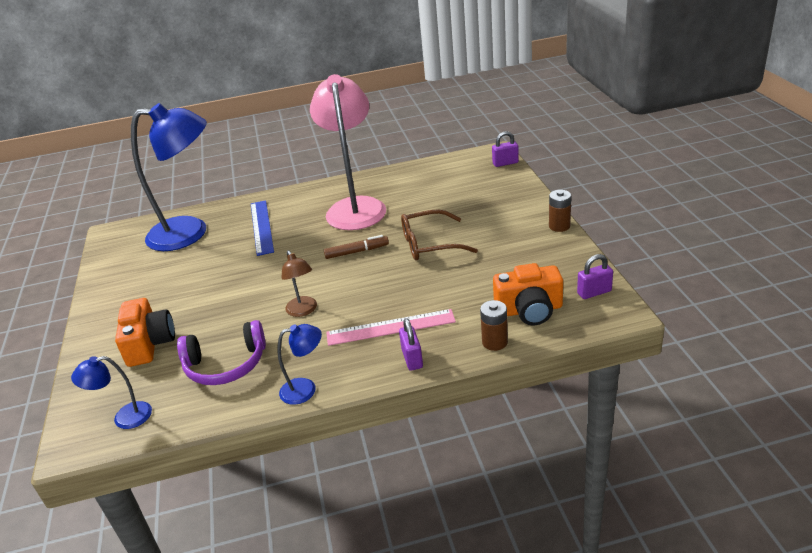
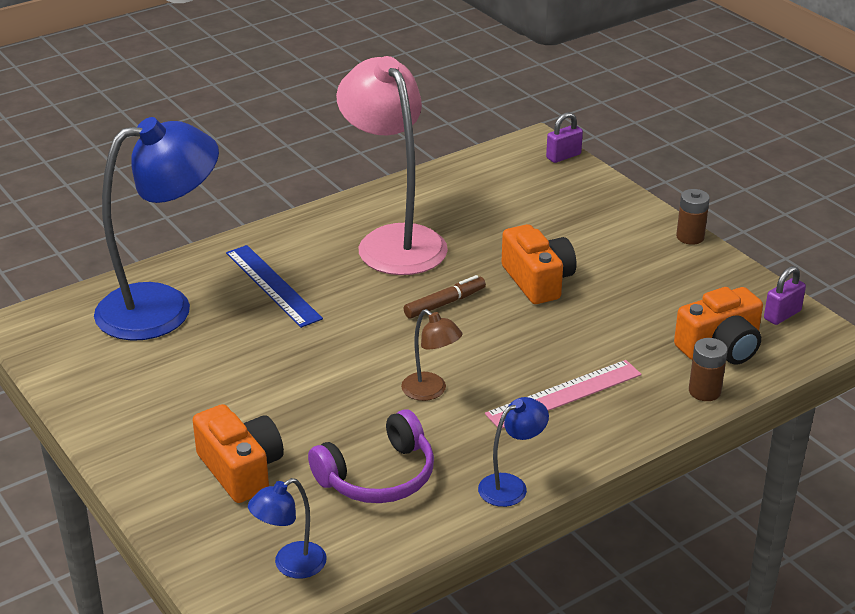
camera: 25 degrees left, 0 degrees up
(412, 359) = (618, 427): purple padlock -> none
(429, 244) = (538, 281): brown glasses -> orange camera

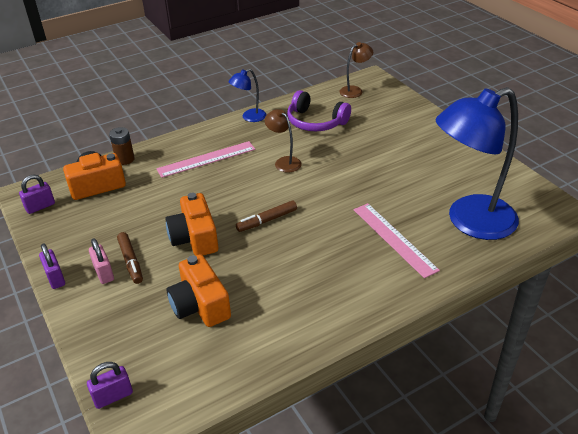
camera: 175 degrees left, 5 degrees up
(241, 469) = (387, 125): orange camera -> orange camera (200, 305)
(273, 285) = (394, 239): blue ruler -> pink ruler
(290, 565) = (355, 90): blue lamp -> brown lamp
(378, 476) = (315, 122): purple headphones -> purple headphones turned 120 degrees counterclockwise
(394, 240) = (300, 281): pink lamp -> none
(608, 254) = (130, 261): none -> brown marker
(634, 243) = (104, 273): none -> pink padlock
(690, 237) = (55, 278): brown battery -> purple padlock

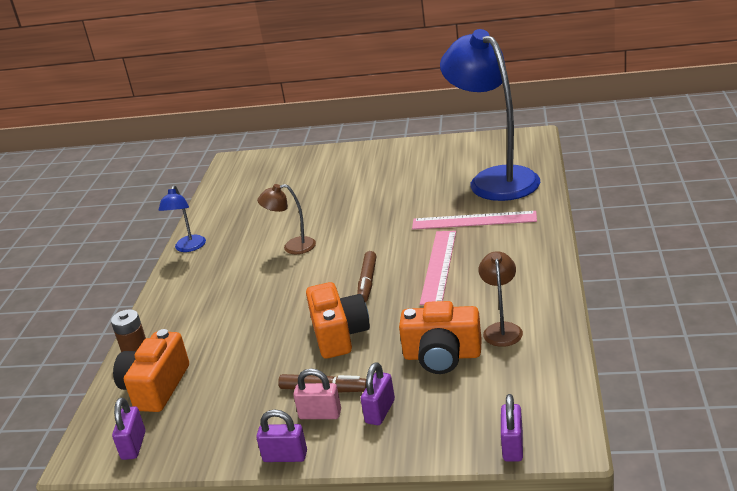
camera: 50 degrees left, 10 degrees down
(120, 302) = (380, 411): none -> purple padlock
(195, 238) = (339, 335): orange camera -> orange camera turned 120 degrees counterclockwise
(206, 159) = (219, 294): pink ruler -> pink ruler (438, 266)
(315, 122) = (256, 211): purple headphones -> none
(355, 90) = (240, 175): brown lamp -> brown lamp (502, 329)
(469, 222) = (495, 179): blue lamp -> blue lamp turned 135 degrees clockwise

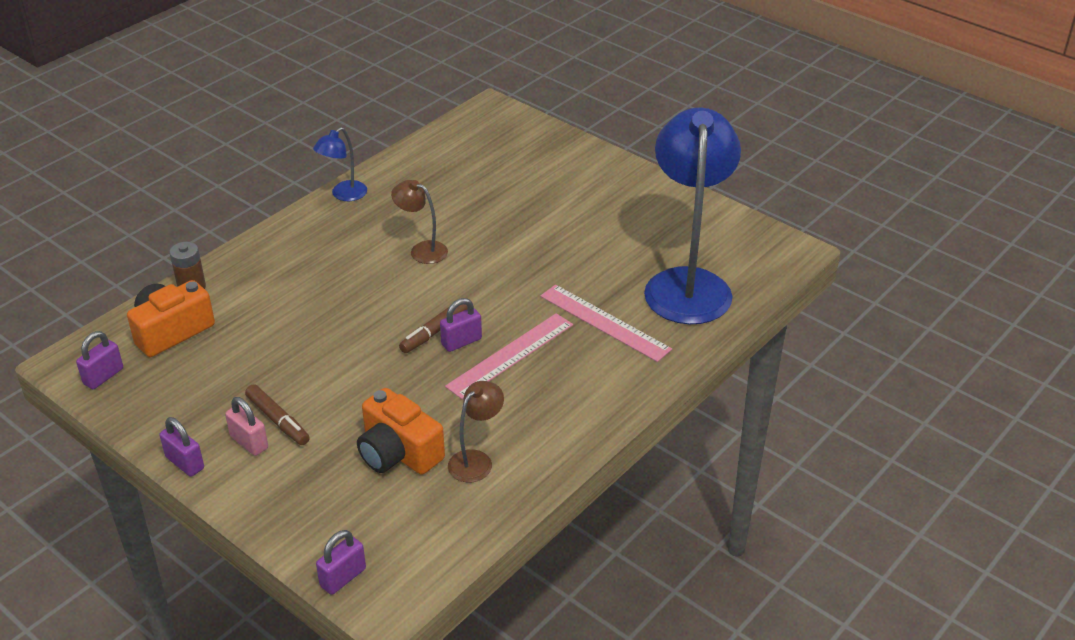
camera: 30 degrees right, 10 degrees up
(339, 335) = (349, 373): orange camera -> none
(380, 411) = (291, 472): purple padlock -> purple padlock (461, 342)

